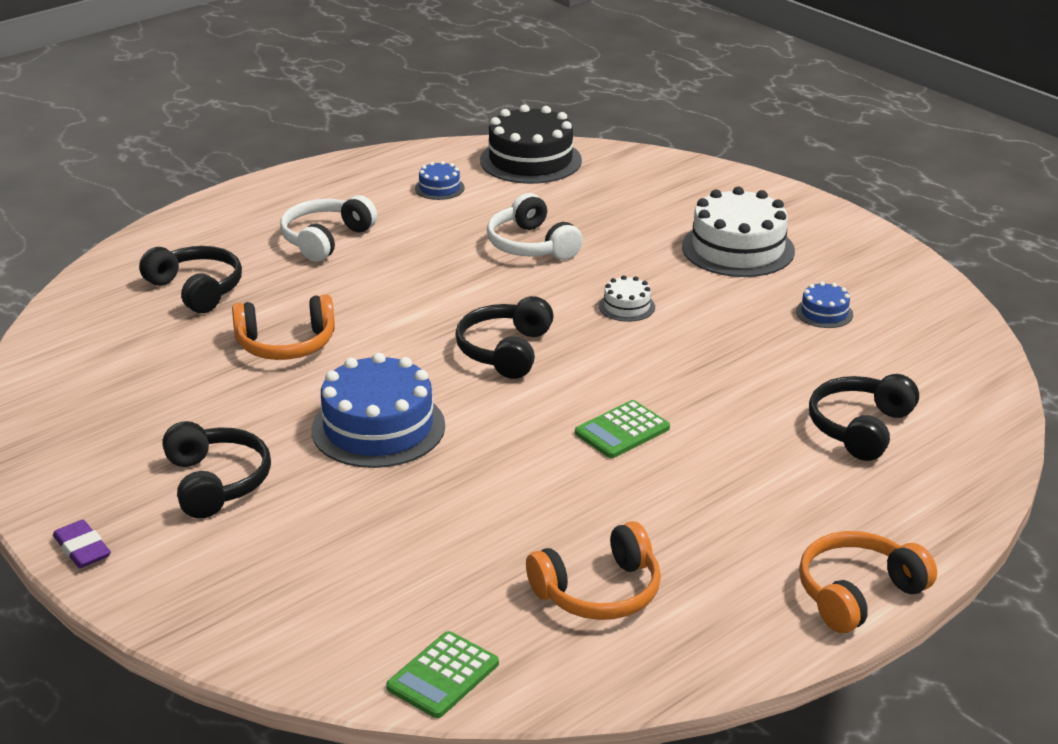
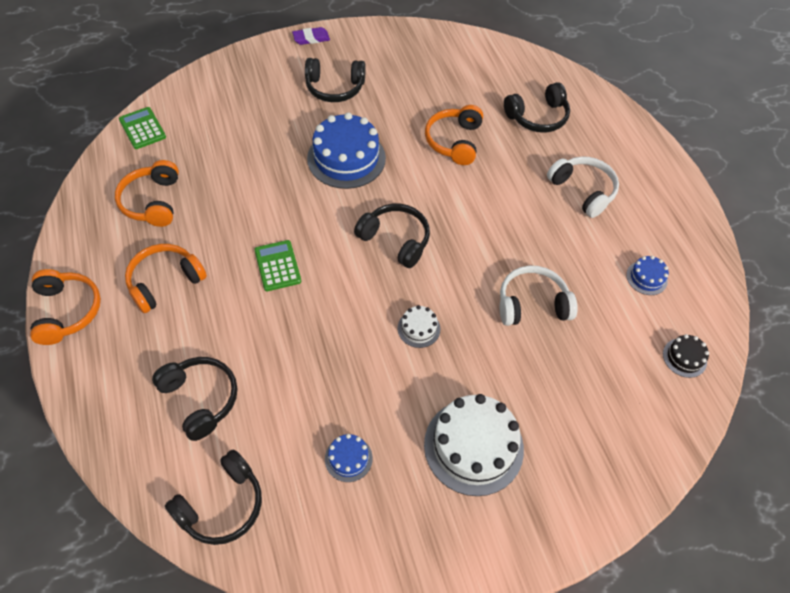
camera: 110 degrees right, 25 degrees up
(530, 160) = (684, 357): black cake -> black cake, size x0.47
(730, 519) = (165, 282): none -> orange headphones
(954, 373) = (222, 505): none -> black headphones

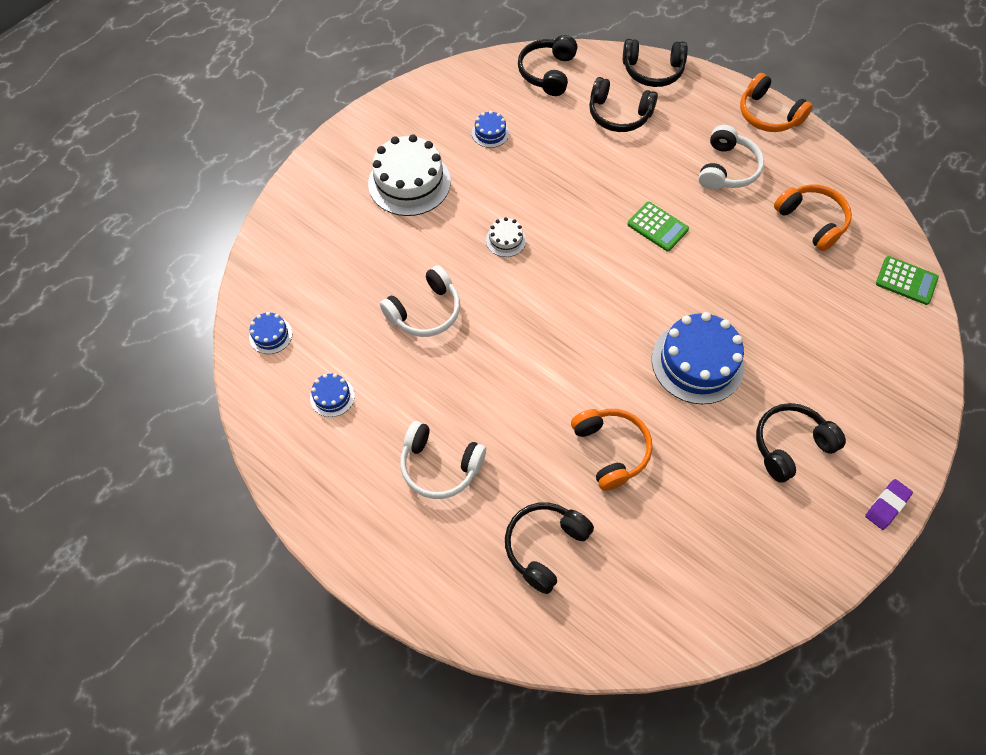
camera: 150 degrees right, 5 degrees up
(165, 282) = (727, 169): orange headphones -> white headphones
(395, 240) = (582, 304): black headphones -> black headphones (652, 71)
(684, 357) = (270, 335): black cake -> blue cake

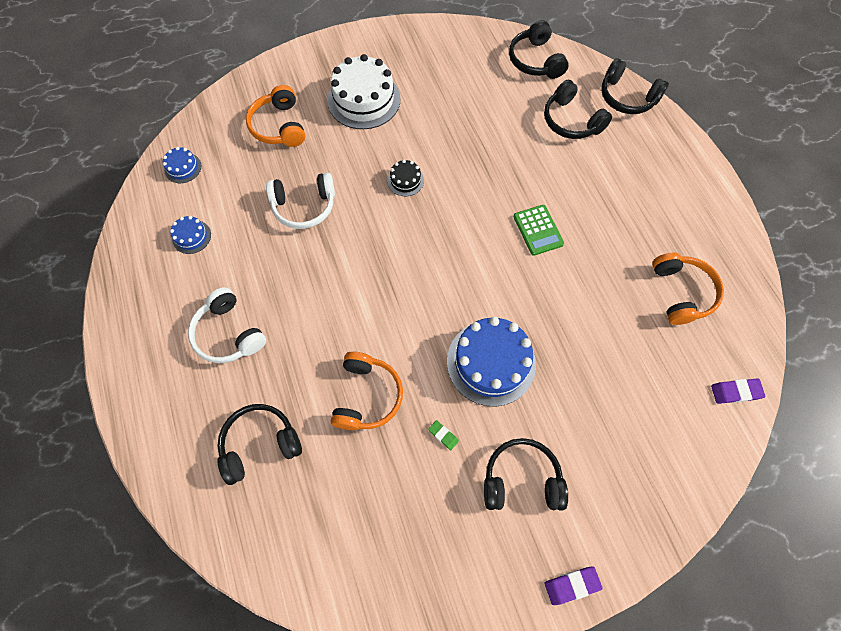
camera: 30 degrees right, 5 degrees up
(490, 133) = (454, 89): blue cake -> none
(506, 240) = (405, 180): white cake -> black cake
(547, 72) = (535, 60): black headphones -> black headphones turned 60 degrees counterclockwise
(701, 446) = (443, 435): none -> green eraser
(727, 169) = (634, 210): white headphones -> none
(768, 115) = (706, 180): orange headphones -> orange headphones (279, 126)
(906, 281) = (735, 392): green calculator -> purple eraser

